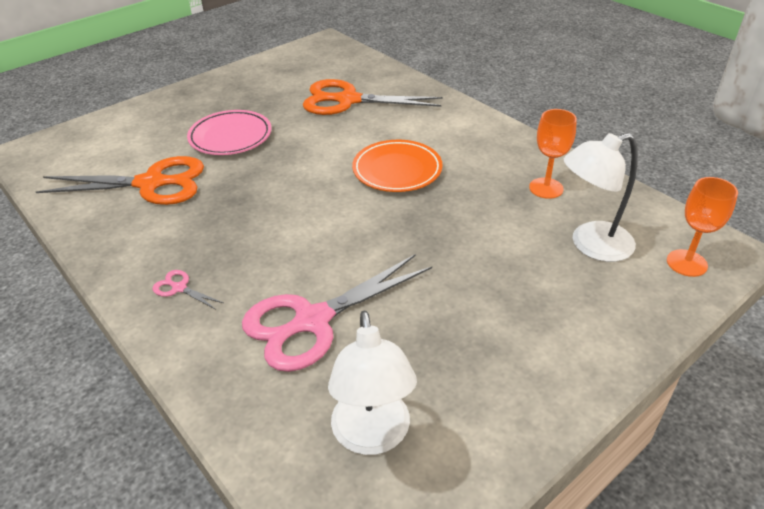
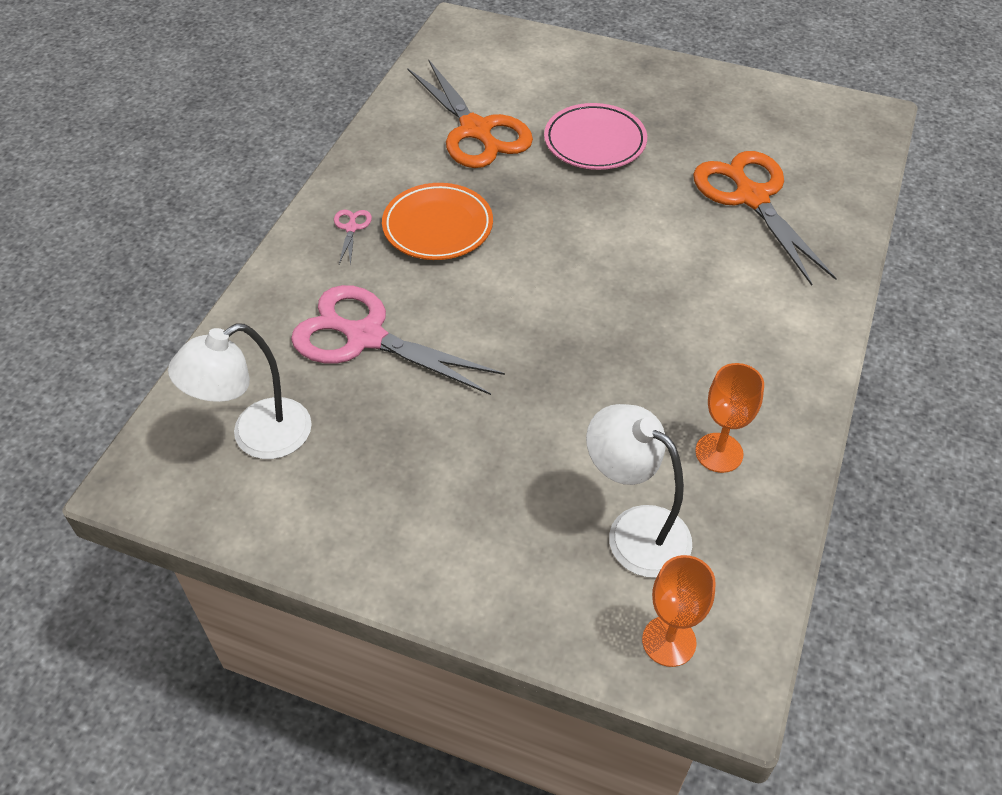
camera: 60 degrees right, 10 degrees up
(397, 170) = (644, 301): orange plate -> orange plate (438, 227)

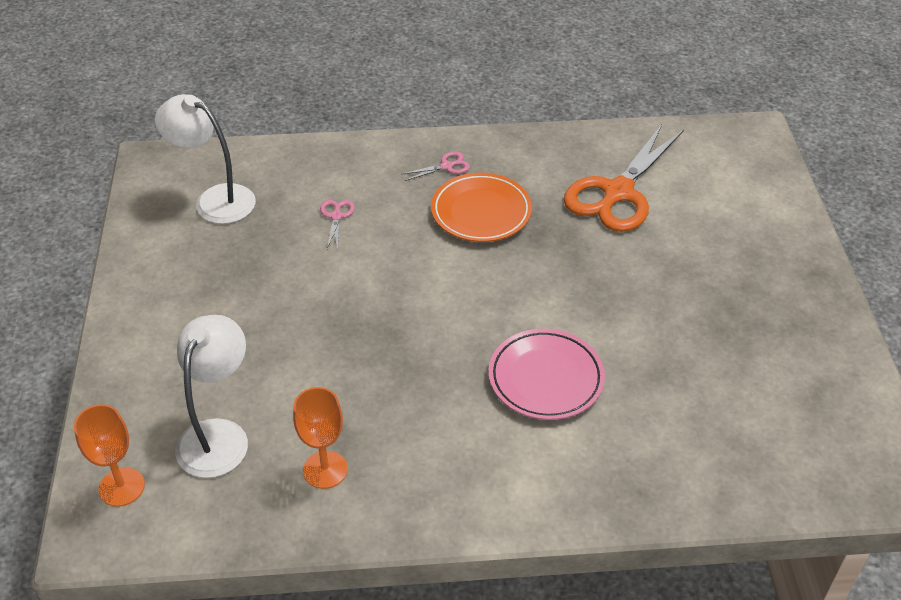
camera: 65 degrees right, 5 degrees down
(365, 337) = (336, 216): pink scissors -> pink scissors, size x0.40
(595, 142) = (665, 272): pink plate -> pink plate (545, 378)
(751, 197) = (674, 409): orange scissors -> none

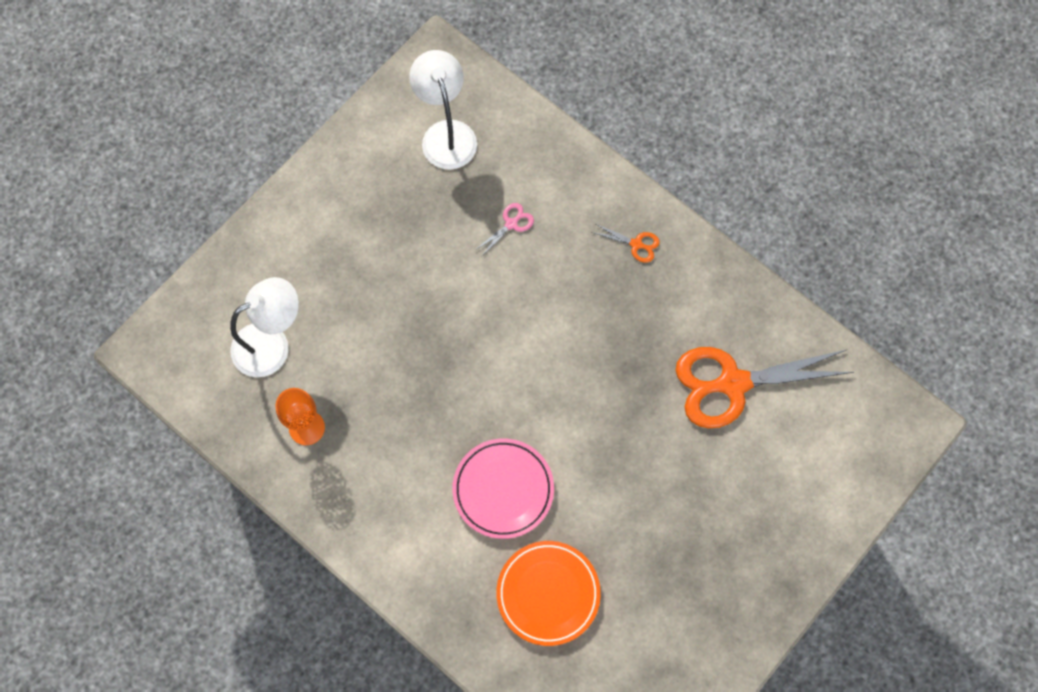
camera: 45 degrees right, 25 degrees up
(121, 487) = (189, 331): orange goblet -> none
(446, 166) = (636, 244): pink scissors -> orange scissors
(481, 212) = (614, 311): orange plate -> orange plate (548, 593)

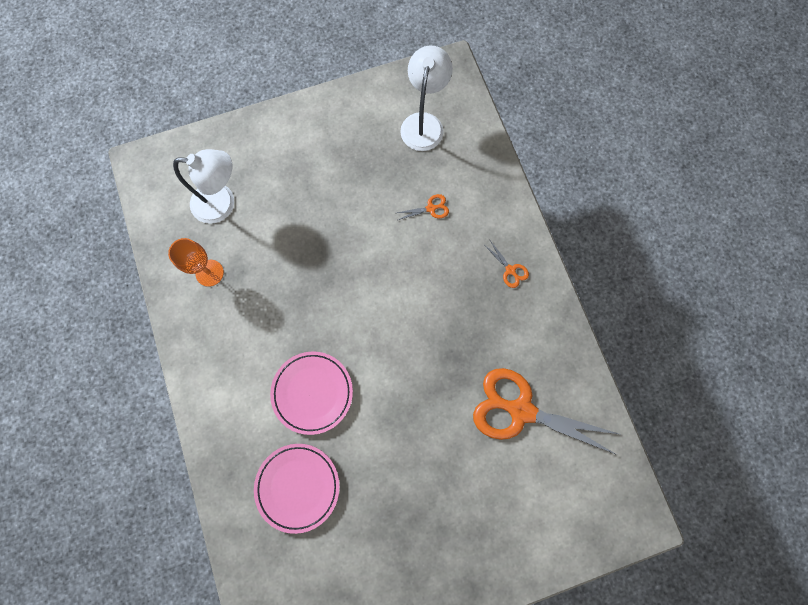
camera: 30 degrees right, 5 degrees up
(511, 224) = (431, 208): pink scissors -> orange scissors
(548, 593) = (298, 487): orange plate -> pink plate

